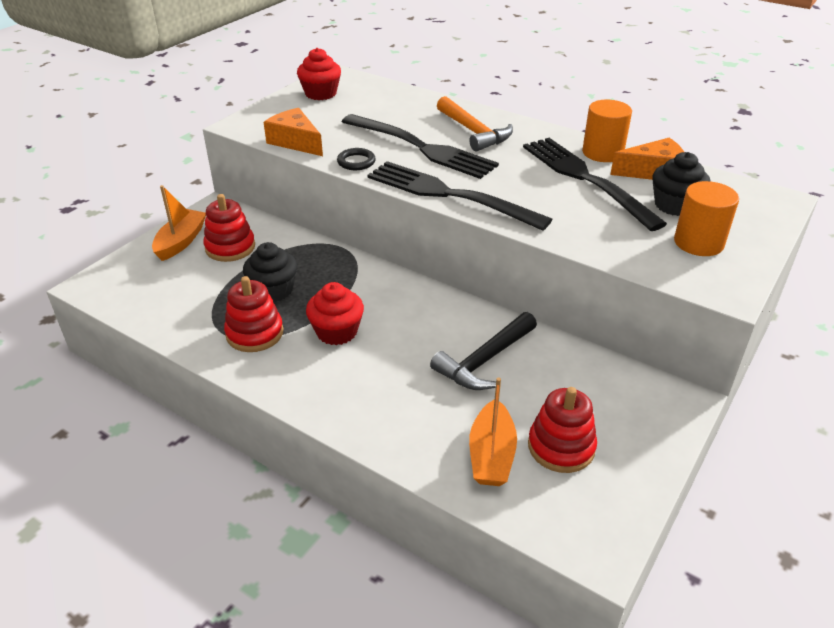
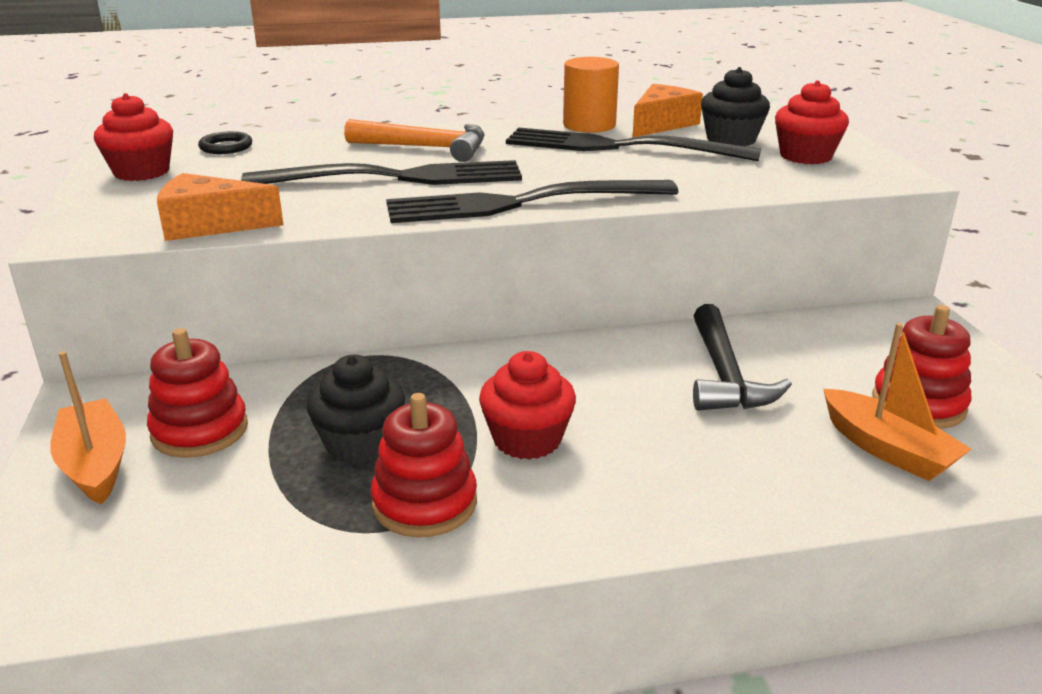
camera: 45 degrees left, 10 degrees down
(356, 162) = (343, 215): black ring -> black ring (226, 147)
(698, 242) = (805, 156): orange cylinder -> red cupcake

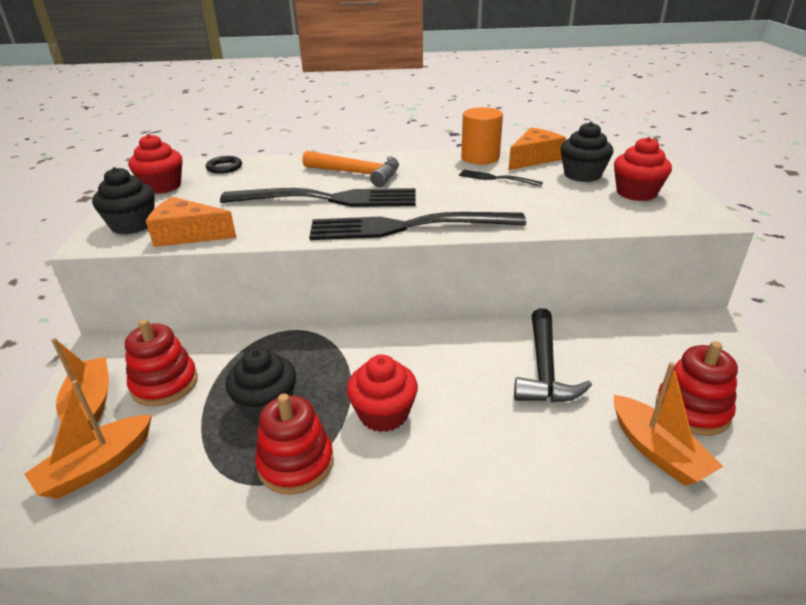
camera: 10 degrees right, 5 degrees up
(119, 217) = (132, 225): none -> black cupcake
(135, 532) = (97, 466): none -> orange boat
(620, 147) = (496, 178): black fork -> black fork, size x0.45

